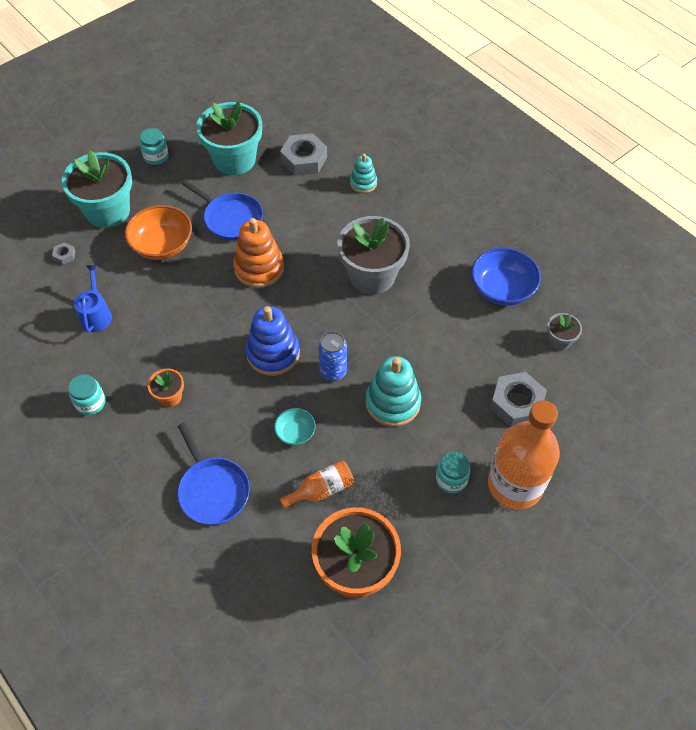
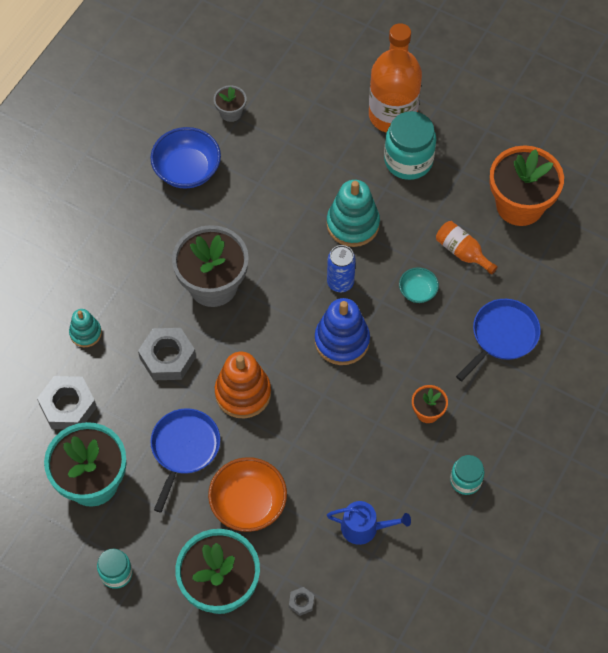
camera: 110 degrees left, 5 degrees up
(96, 314) = (364, 528): blue watering can -> blue watering can turned 150 degrees counterclockwise
(451, 479) = (408, 160): turquoise jar -> turquoise jar, size x1.73
(516, 403) = (313, 131): grey nut -> grey nut (167, 358)

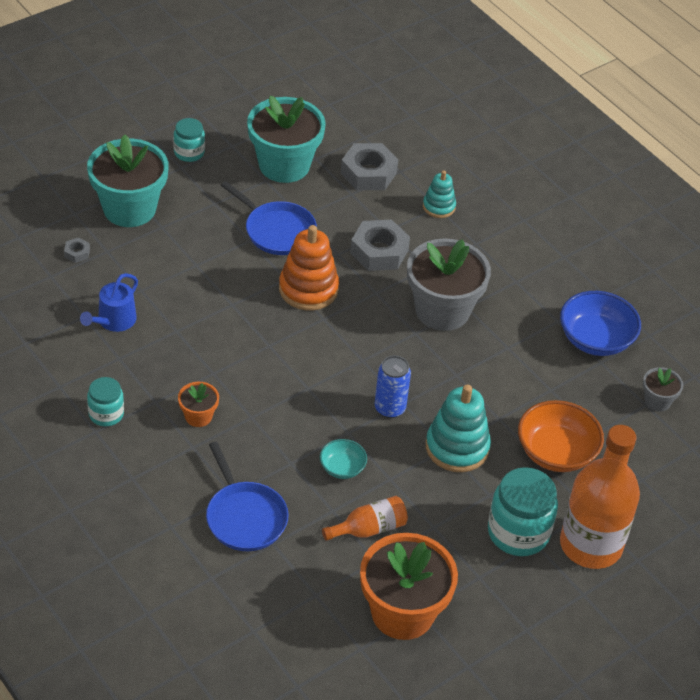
camera: 110 degrees right, 15 degrees down
(248, 503) = (194, 253): orange bowl -> orange bowl (556, 452)
(342, 341) = (320, 382): blue stacking toy -> none

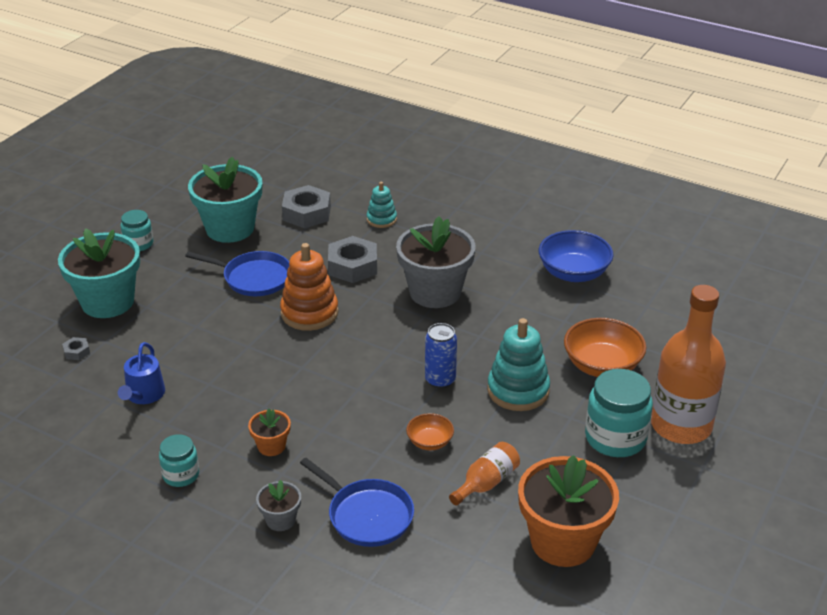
camera: 20 degrees left, 10 degrees down
(342, 468) = (430, 442): turquoise bowl -> orange bowl
(657, 401) = (654, 300): grey flower pot -> grey flower pot (280, 520)

